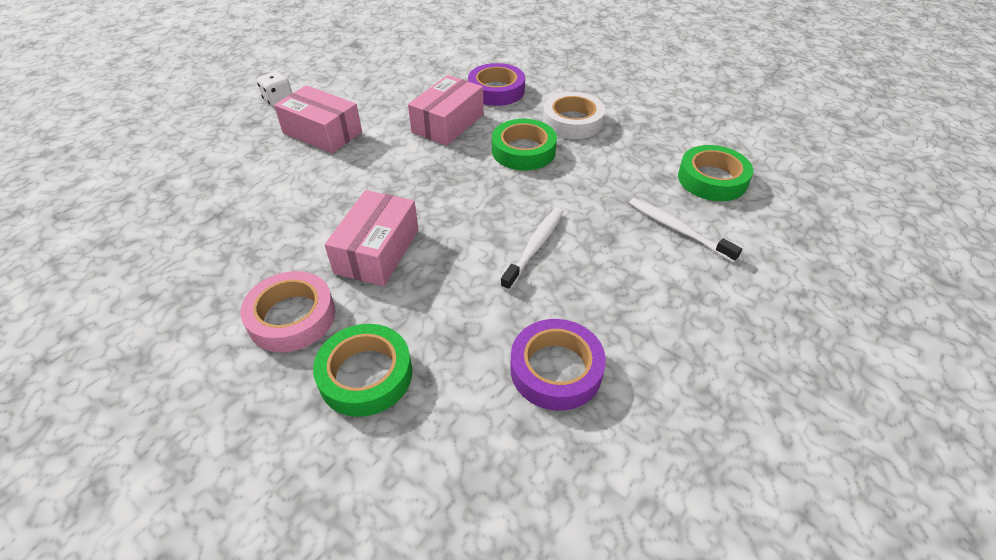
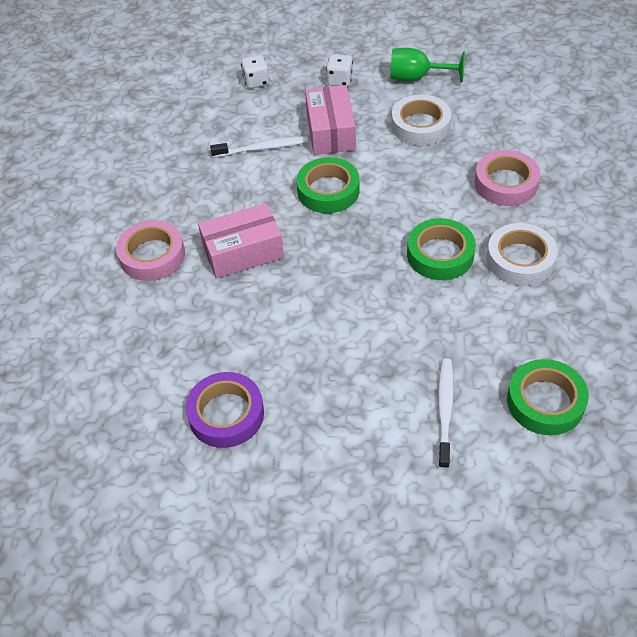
camera: 55 degrees right, 5 degrees up
(199, 138) = (256, 82): none -> white dice
(339, 70) = (416, 78): none -> green goblet
(366, 375) = (141, 322): green tape -> green tape (328, 190)
(387, 93) = (420, 125): none -> white tape
(448, 123) = (423, 187): pink box -> none
(496, 90) = (506, 183): purple tape -> pink tape
(535, 247) = (332, 332): white toothbrush -> white toothbrush (262, 148)

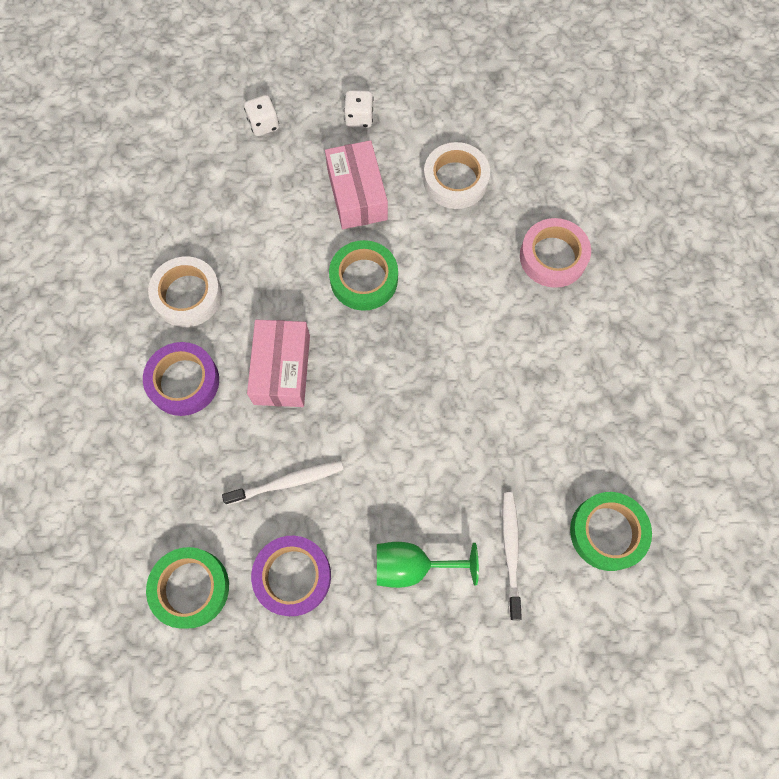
camera: 10 degrees left, 20 degrees up
(152, 255) = (183, 381): pink tape -> purple tape
(243, 252) = (282, 369): pink box -> pink box turned 60 degrees counterclockwise
(262, 148) = (284, 223): white toothbrush -> white toothbrush (287, 482)
(416, 78) = (445, 109): green goblet -> green goblet (412, 566)
(440, 254) = (491, 357): green tape -> green tape (190, 588)
(520, 259) = (573, 358): white tape -> white tape (187, 295)

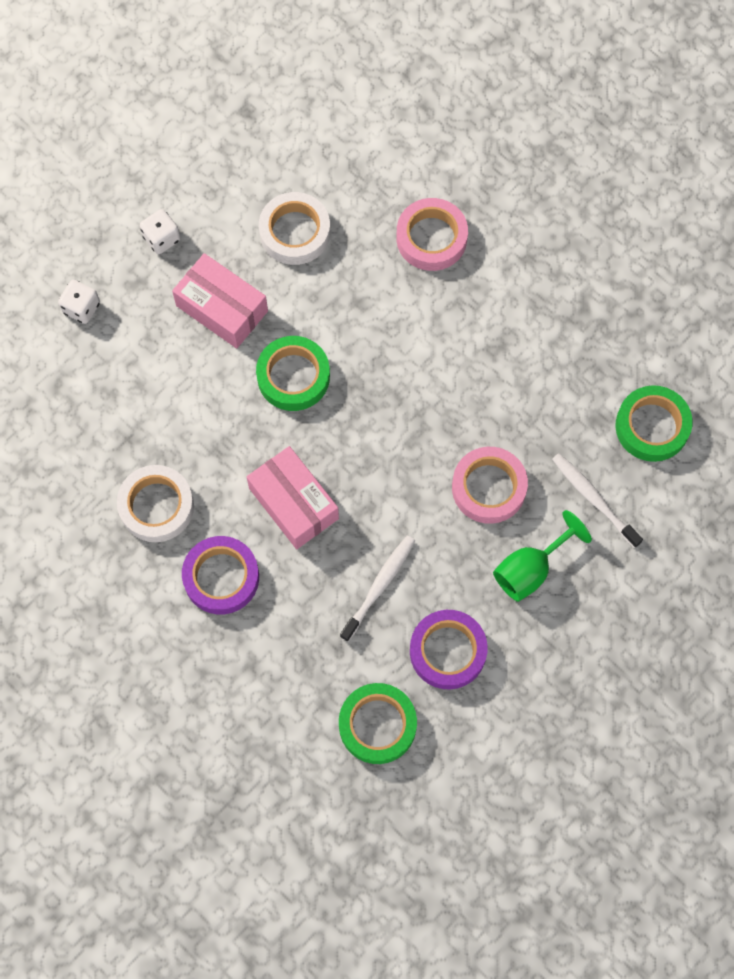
camera: 40 degrees left, 0 degrees up
(435, 475) = (489, 488): none -> pink tape

